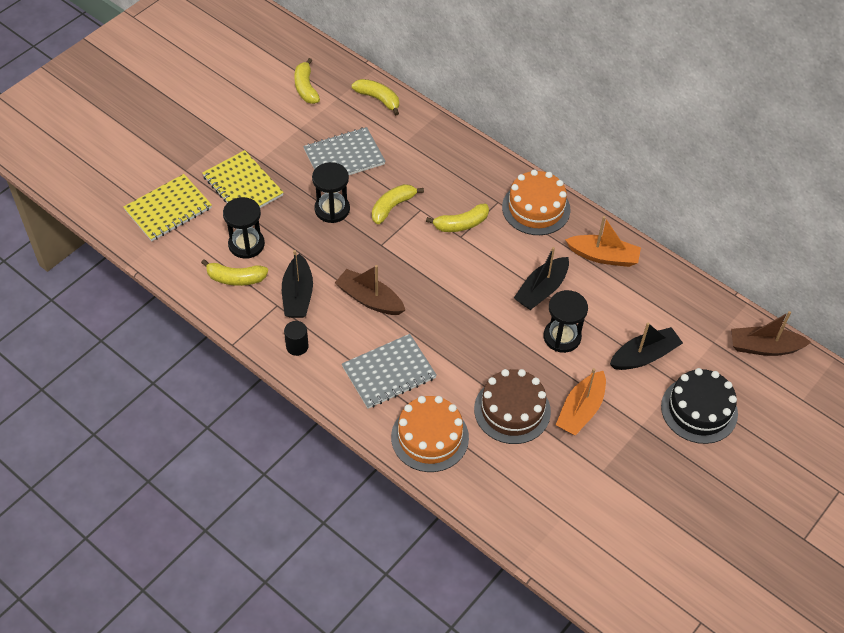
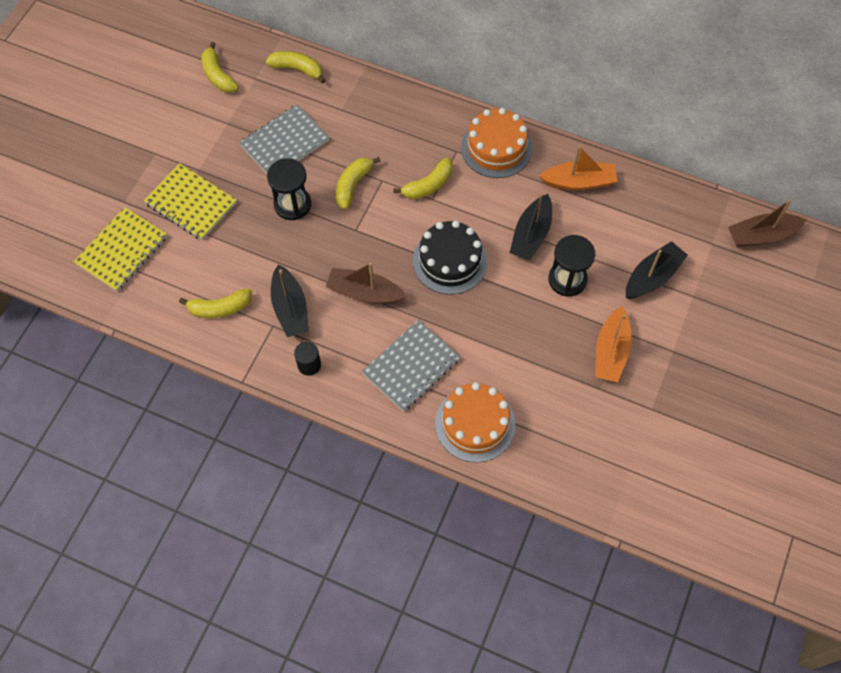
camera: 15 degrees left, 10 degrees up
(246, 244) = (218, 267): black hourglass -> none
(512, 410) = (545, 371): brown cake -> none
(699, 410) = (722, 318): black cake -> black cake (450, 261)

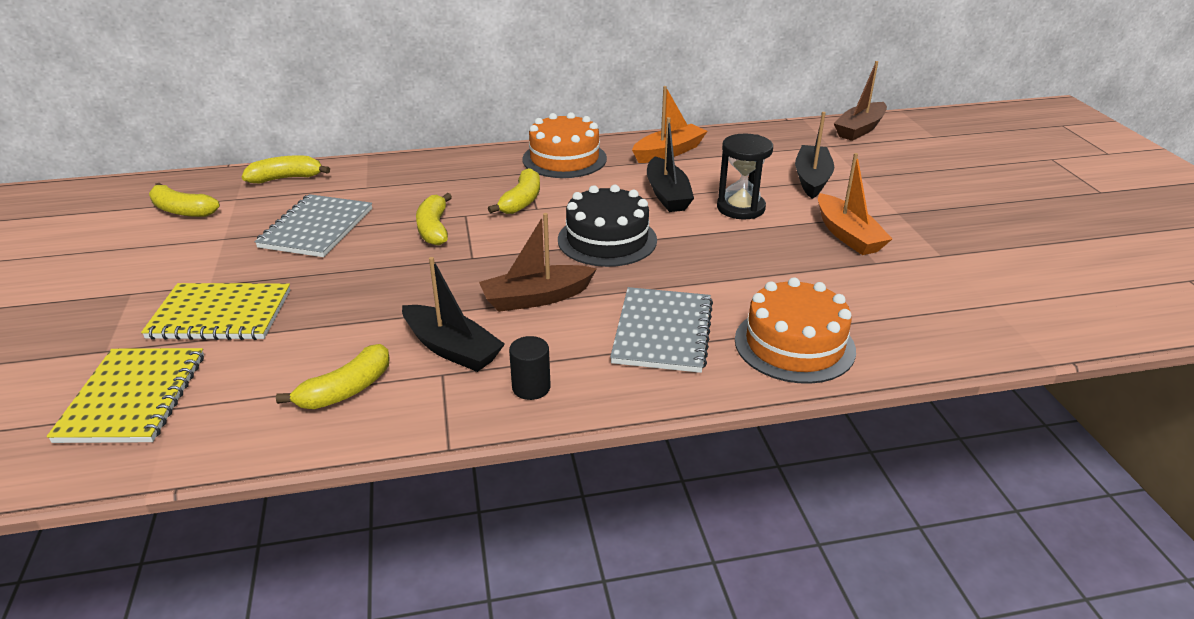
camera: 35 degrees left, 30 degrees down
(292, 204) = (370, 267): black hourglass -> none

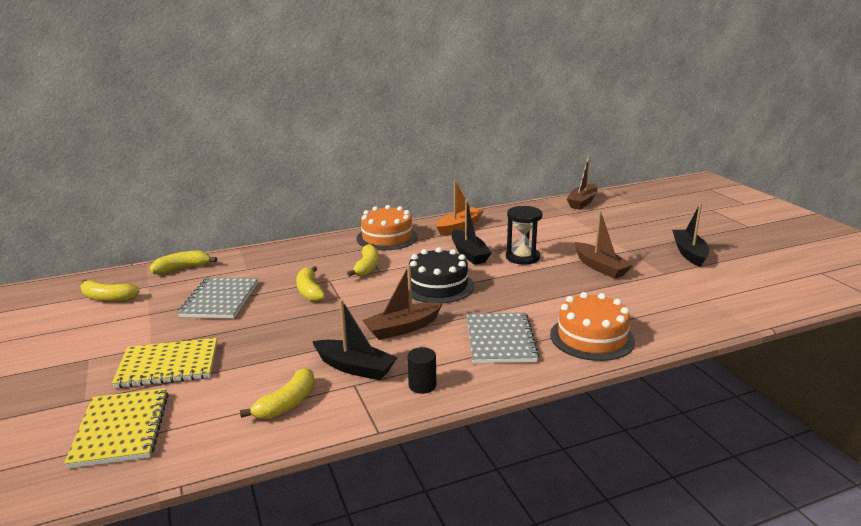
camera: 10 degrees left, 10 degrees down
(812, 179) = (563, 235): black boat -> black boat (689, 253)
(848, 235) = (600, 267): orange boat -> brown boat

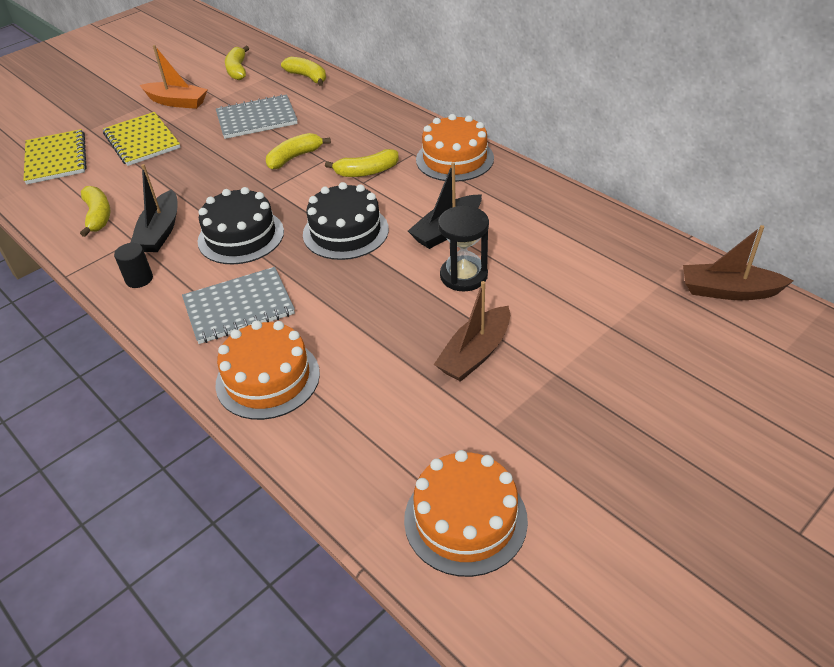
camera: 70 degrees right, 20 degrees up
(121, 429) = (56, 159): yellow notebook -> yellow notebook turned 75 degrees counterclockwise
(287, 404) = (98, 216): yellow banana -> yellow banana turned 120 degrees counterclockwise
(403, 328) = (241, 236): brown boat -> black cake
(459, 227) = (527, 200): orange boat -> orange boat (177, 102)
(689, 253) = (593, 449): black boat -> none
(735, 293) = (465, 519): none -> orange cake

